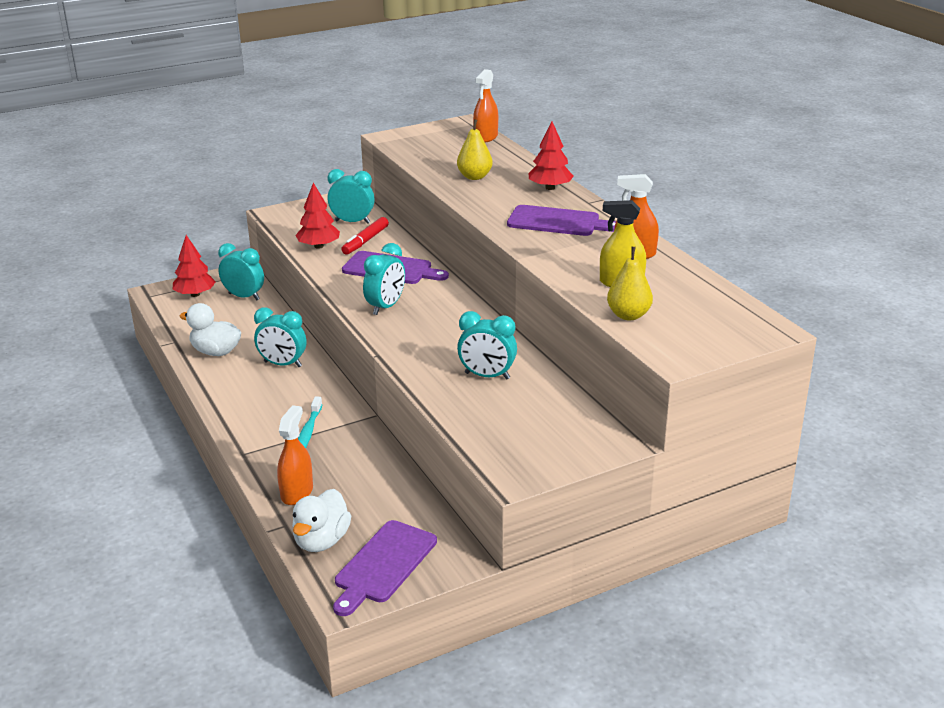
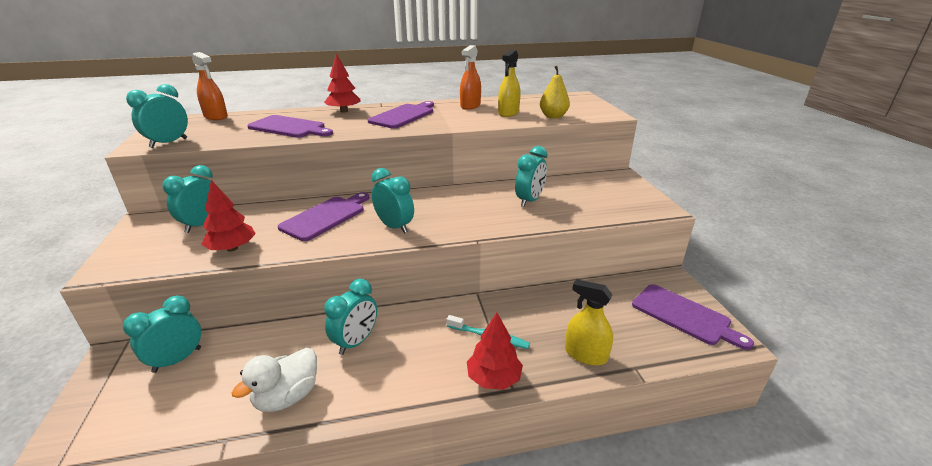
camera: 75 degrees left, 0 degrees up
(195, 294) = (117, 409): red tree -> red tree (494, 378)
(297, 492) = (585, 354): orange spray bottle -> yellow spray bottle
(321, 541) = (657, 346): white duck -> none
(365, 241) = (254, 222): red marker -> none
(402, 144) = (169, 143): none -> turquoise clock
(474, 177) = (289, 127): yellow pear -> purple cutting board

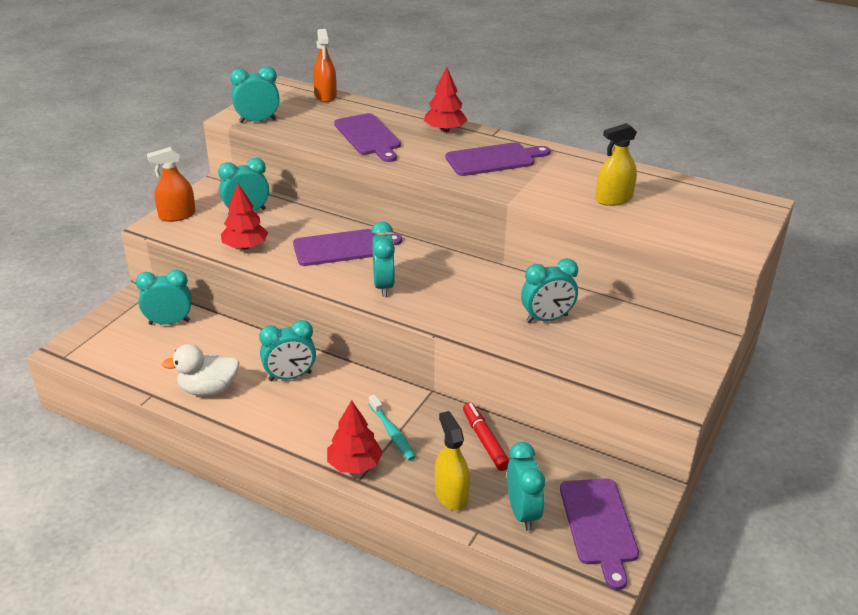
camera: 40 degrees right, 5 degrees up
(470, 106) = (588, 170): orange spray bottle -> orange spray bottle (177, 215)
(553, 116) = (657, 226): yellow pear -> none
(553, 305) = (485, 441): none -> red marker
(639, 336) = (522, 513): none -> turquoise clock

